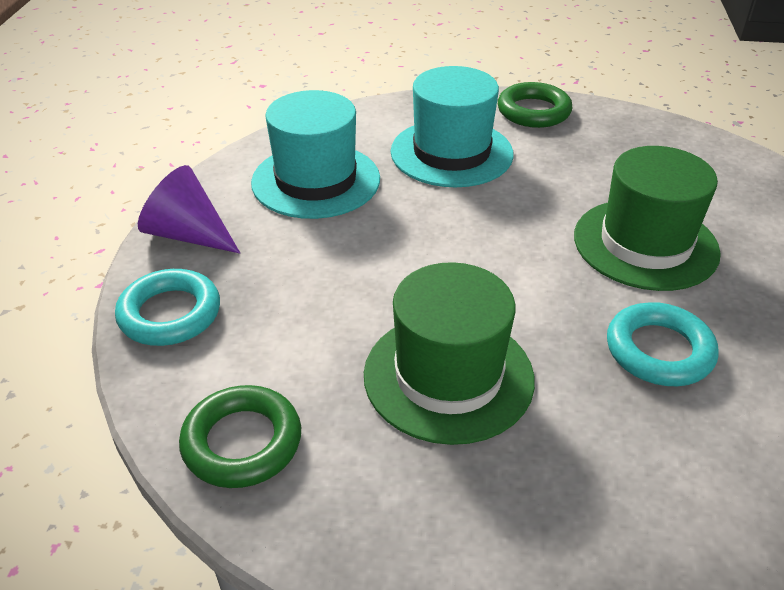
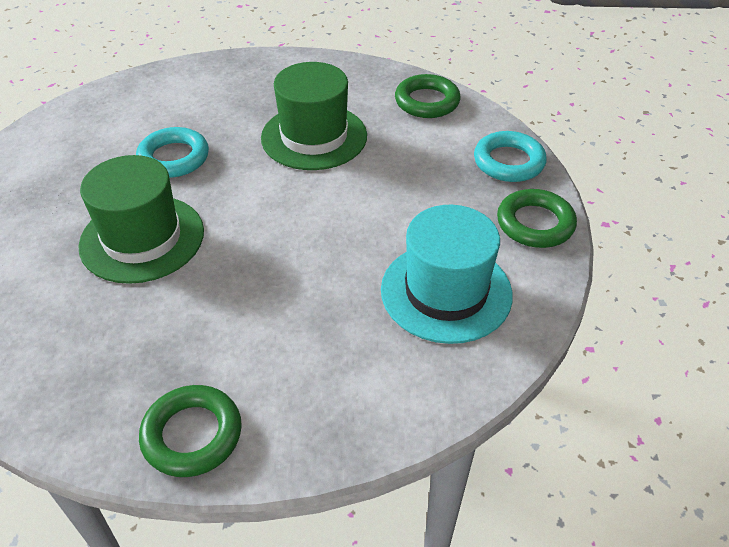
camera: 175 degrees right, 5 degrees up
(188, 234) = (535, 224): purple cone -> green ring
(451, 153) = (306, 343): turquoise hat -> none

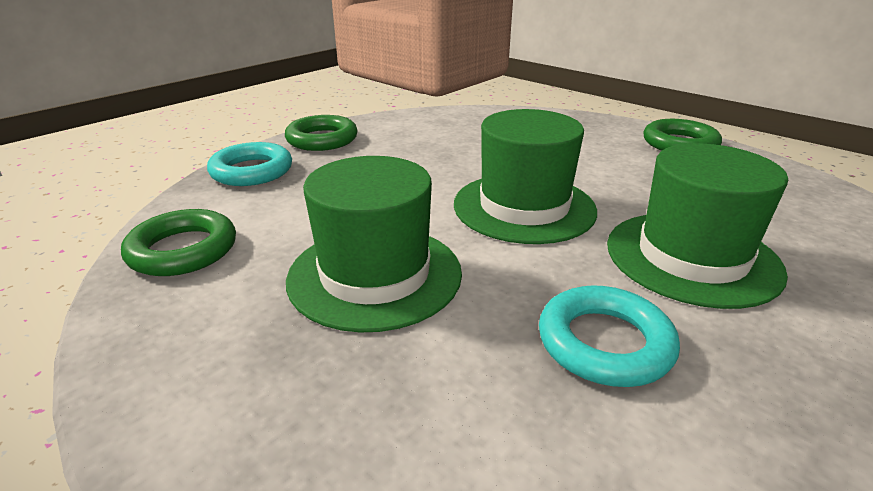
camera: 140 degrees left, 15 degrees down
(281, 229) = (524, 207): none -> green hat
(446, 292) = (442, 137): turquoise hat -> none

